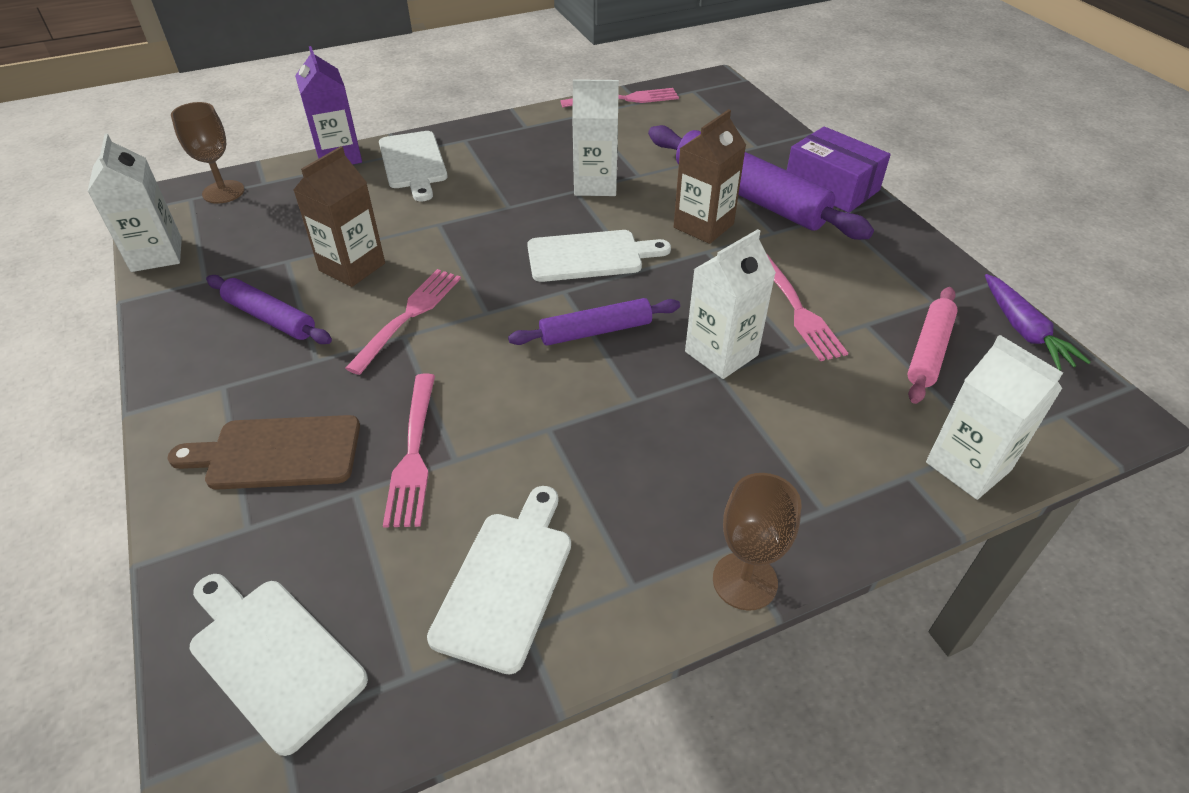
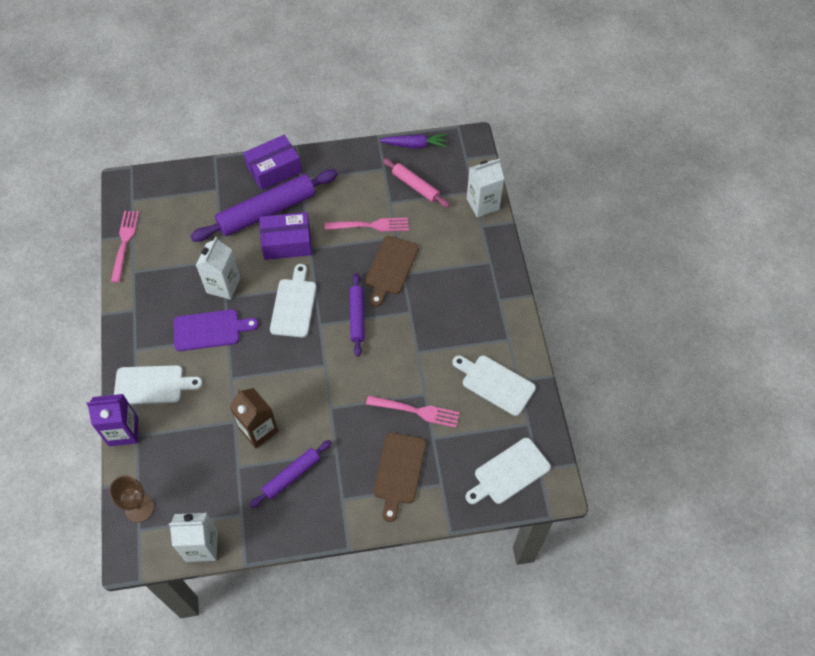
camera: 75 degrees left, 15 degrees up
(408, 316) = (315, 403): pink fork -> none
(515, 189) = (210, 330): none -> purple cutting board
(703, 226) = (287, 243): brown carton -> purple box
(721, 353) = (391, 268): white carton -> brown cutting board
(745, 581) = (515, 300): brown goblet -> none

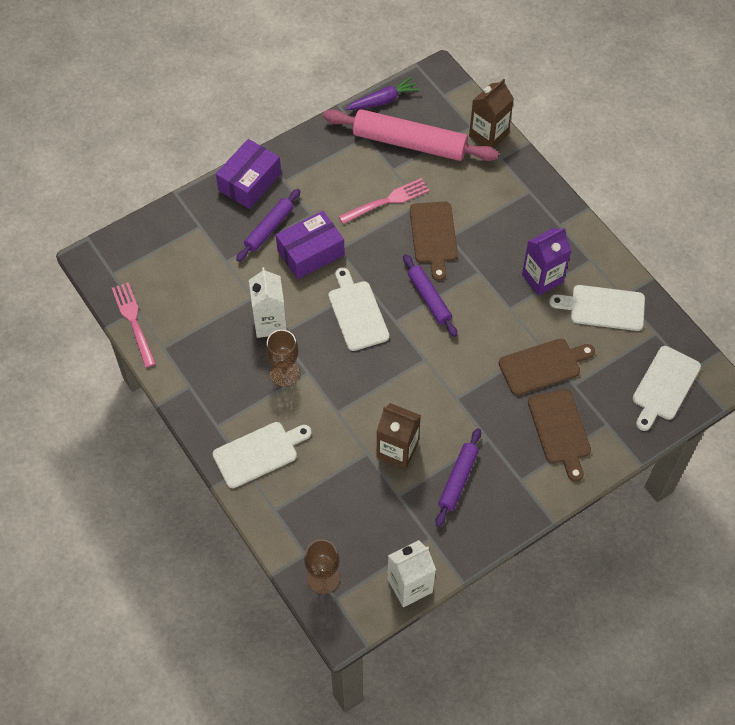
camera: 25 degrees left, 0 degrees up
(123, 431) = (258, 512): purple carton -> purple carton (542, 278)
(210, 330) = (284, 373): purple cutting board -> brown goblet
(267, 211) = (269, 228): purple rolling pin -> purple rolling pin, size x0.55
(415, 186) = (409, 143): pink rolling pin -> pink rolling pin, size x1.82
(416, 411) = (542, 366): pink fork -> brown cutting board
(482, 204) = (488, 135): white carton -> brown carton

